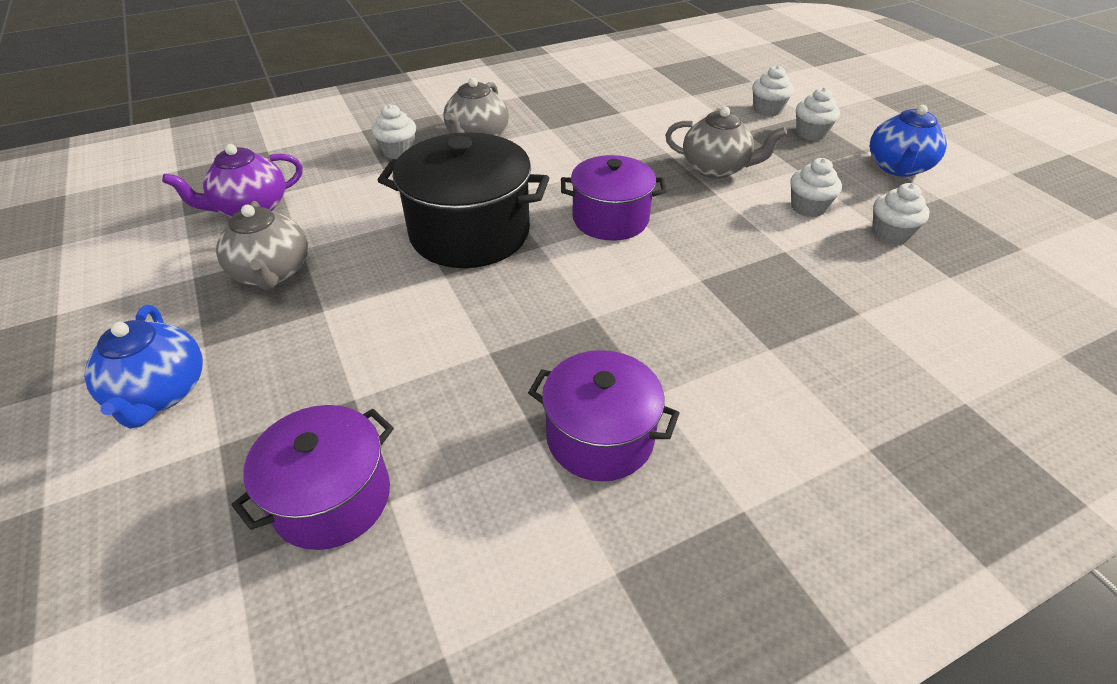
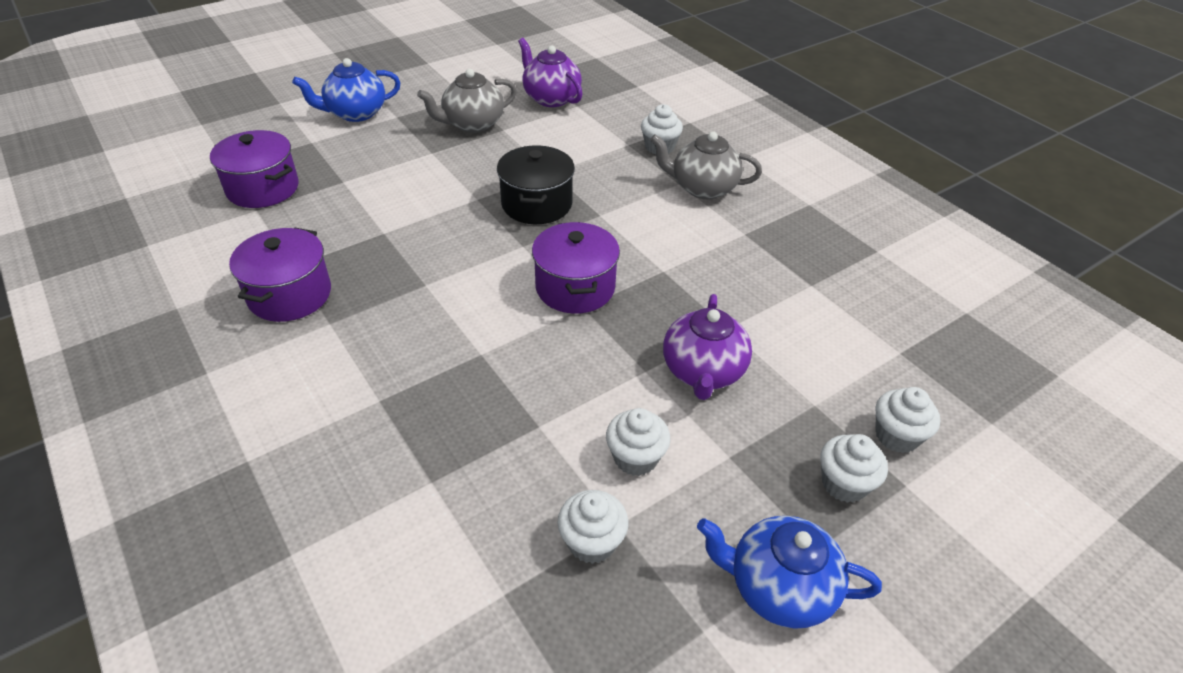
camera: 80 degrees right, 0 degrees up
(469, 233) = (537, 204): black pot -> black pot, size x0.66
(716, 168) = (703, 372): grey teapot -> purple teapot

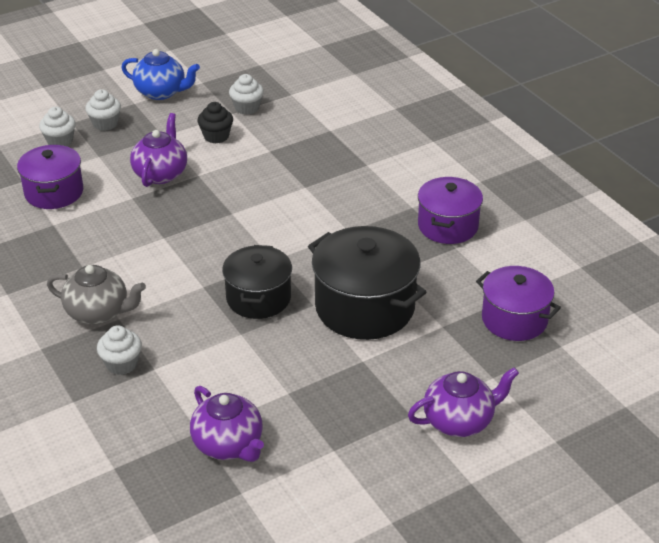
camera: 175 degrees left, 5 degrees down
(355, 113) = (459, 421): blue teapot -> purple teapot
(421, 197) = (364, 307): none -> black pot
(472, 124) = (322, 401): grey teapot -> none
(575, 287) = (235, 226): purple pot -> purple pot (54, 192)
(635, 458) = (216, 136): white cupcake -> black cupcake

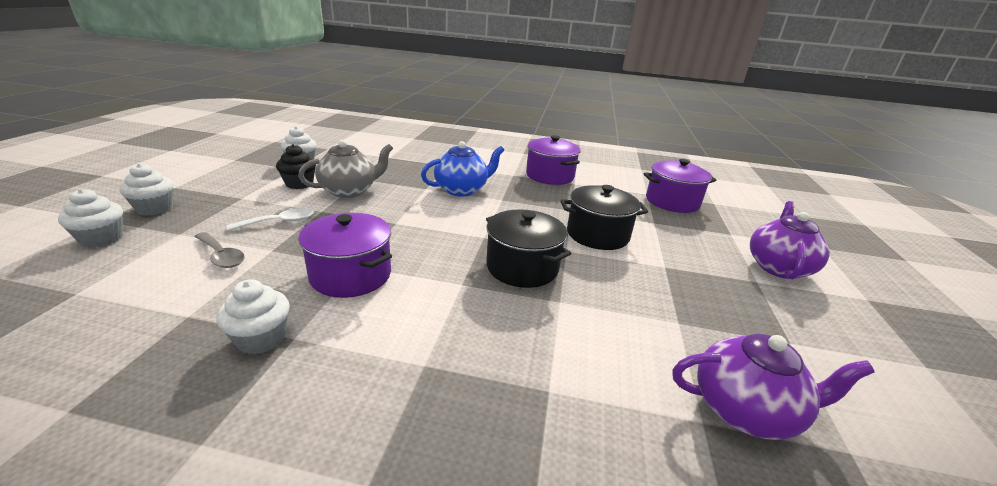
camera: 50 degrees left, 10 degrees down
(54, 192) = (149, 285): purple pot -> purple pot (351, 275)
(98, 312) = (388, 375): grey teapot -> grey teapot (349, 191)
(103, 188) = (221, 256): none -> grey spoon
(121, 364) = (508, 414): white cupcake -> white cupcake (261, 338)
(161, 92) = (198, 174): blue teapot -> blue teapot (462, 190)
(161, 173) = (279, 222): purple teapot -> white spoon
(364, 307) = (597, 235): black pot -> black pot, size x0.66

